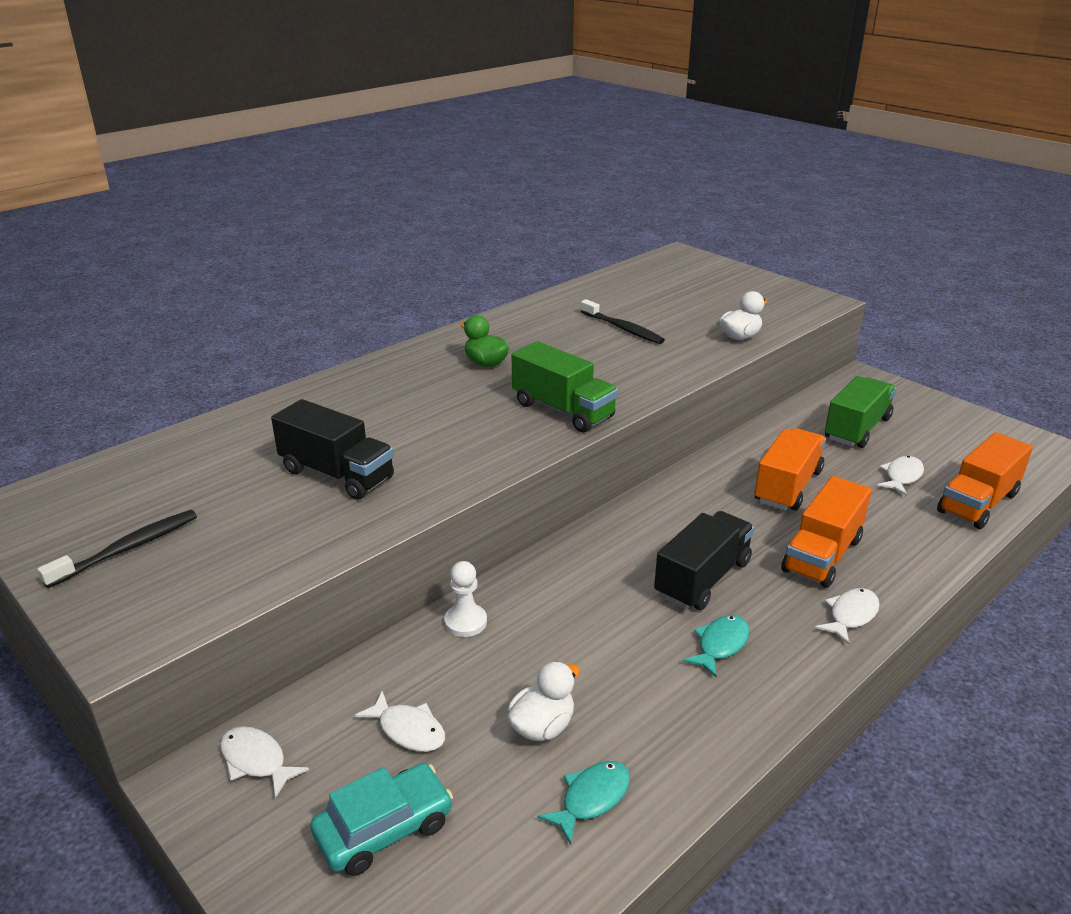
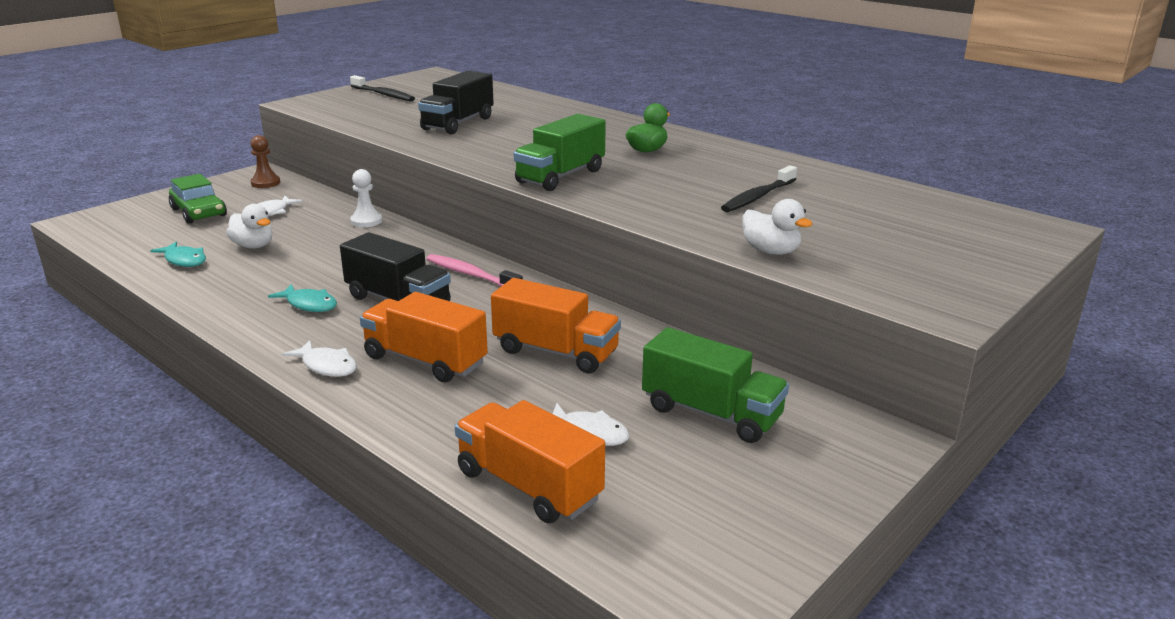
camera: 85 degrees right, 5 degrees down
(256, 761) = (265, 183): white fish -> brown pawn
(384, 828) = (199, 212): turquoise car -> green car
(636, 532) = (471, 275): none -> pink toothbrush

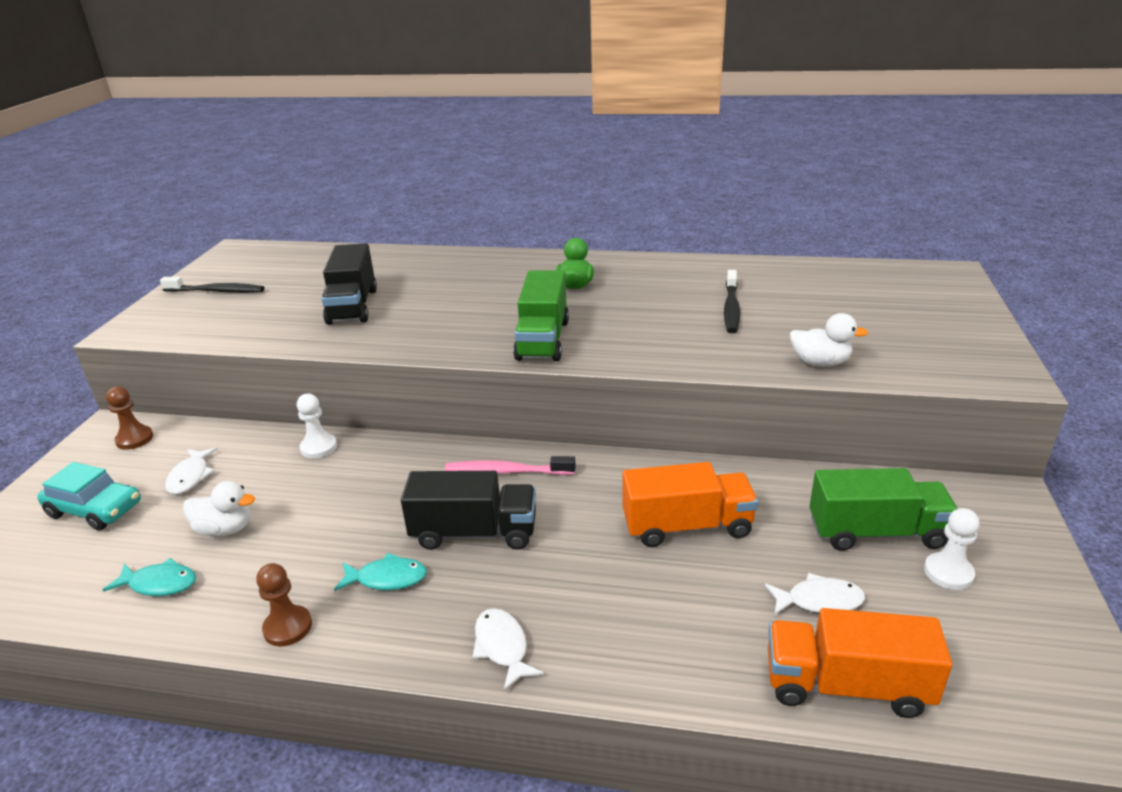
camera: 30 degrees left, 5 degrees up
(199, 212) = (95, 509): green car -> turquoise car
(221, 307) = (288, 627): none -> brown pawn
(327, 366) = (502, 647): white fish -> white fish turned 120 degrees counterclockwise
(425, 360) = (588, 592): orange truck -> none
(733, 461) = (948, 573): none -> white pawn

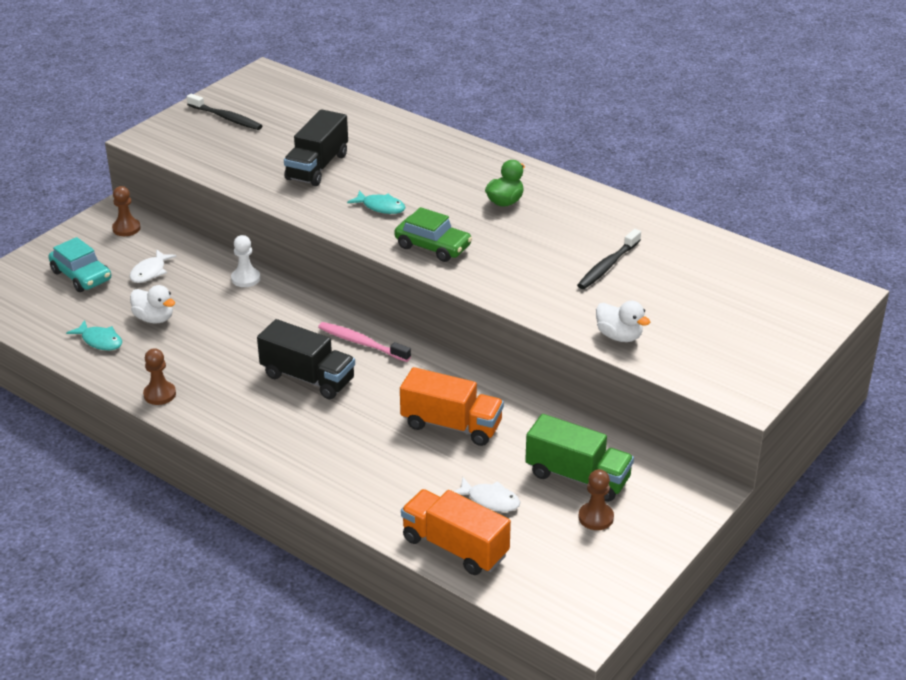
camera: 25 degrees right, 5 degrees up
(387, 578) = (234, 387): turquoise fish -> turquoise fish (381, 207)
(502, 647) = (274, 451): white fish -> none
(543, 340) = (433, 246): green truck -> green car
(948, 573) = (596, 517): white pawn -> brown pawn

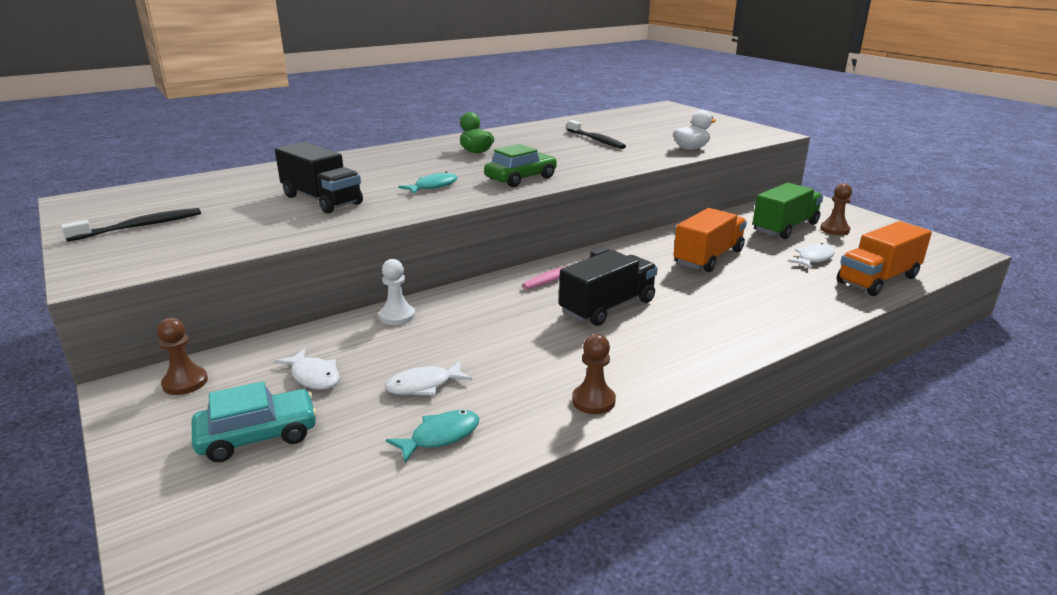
camera: 70 degrees left, 10 degrees down
(154, 318) = (424, 385): white duck -> white fish

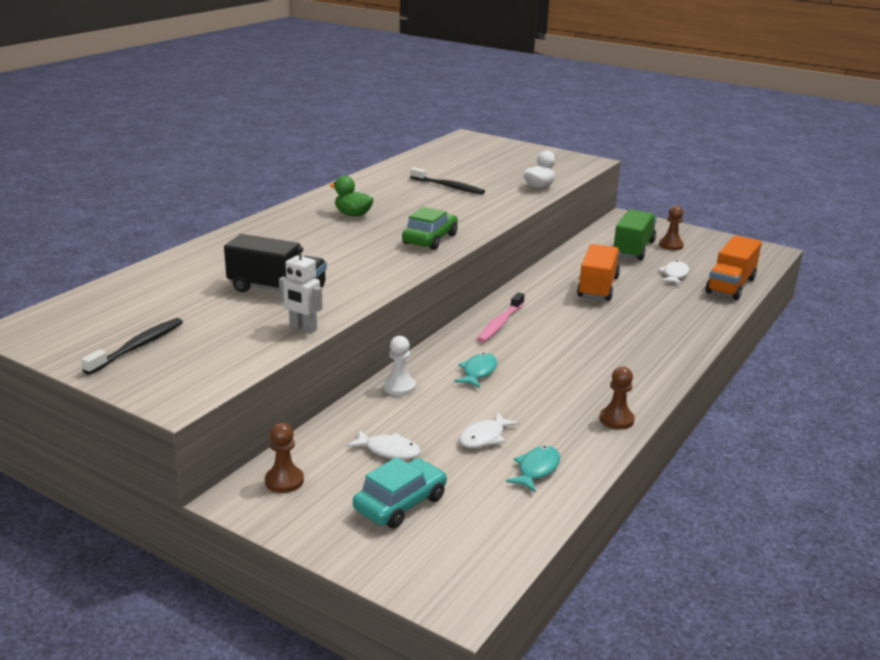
camera: 25 degrees left, 0 degrees up
(295, 234) = (303, 328): none -> white robot
(433, 186) = (362, 259): turquoise fish -> turquoise fish (478, 372)
(607, 307) = (560, 345): black truck -> none

